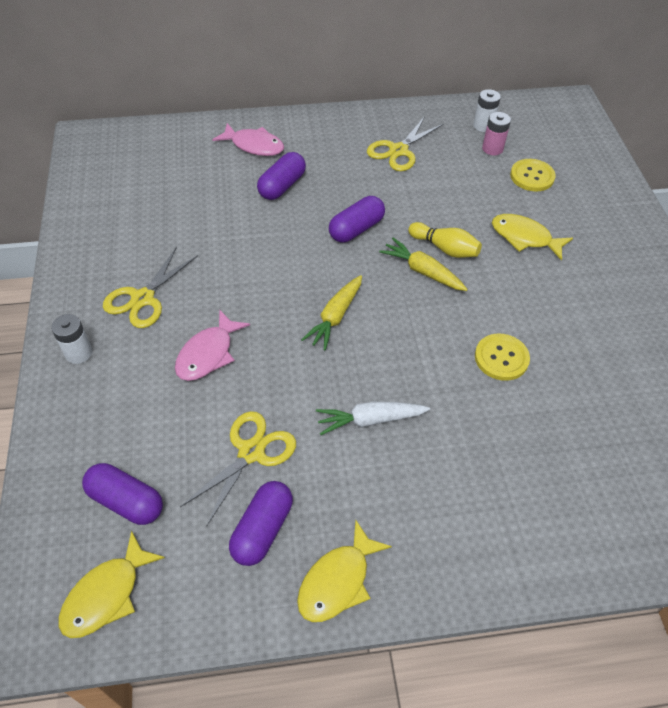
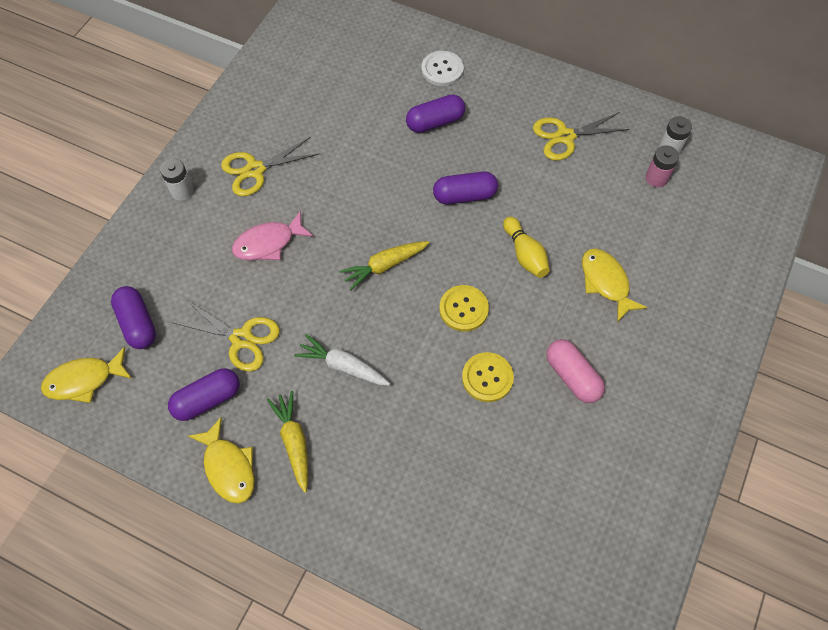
camera: 35 degrees right, 10 degrees up
(251, 452) = (241, 338): yellow scissors -> yellow scissors turned 45 degrees clockwise
(254, 145) = (442, 69): pink fish -> white button
(338, 581) = (228, 467): yellow fish -> yellow fish turned 105 degrees counterclockwise
(422, 271) = (488, 265): yellow carrot -> yellow carrot (294, 442)
(532, 176) = (669, 226): yellow button -> yellow button (463, 309)
(564, 319) = (572, 376): none -> pink capsule

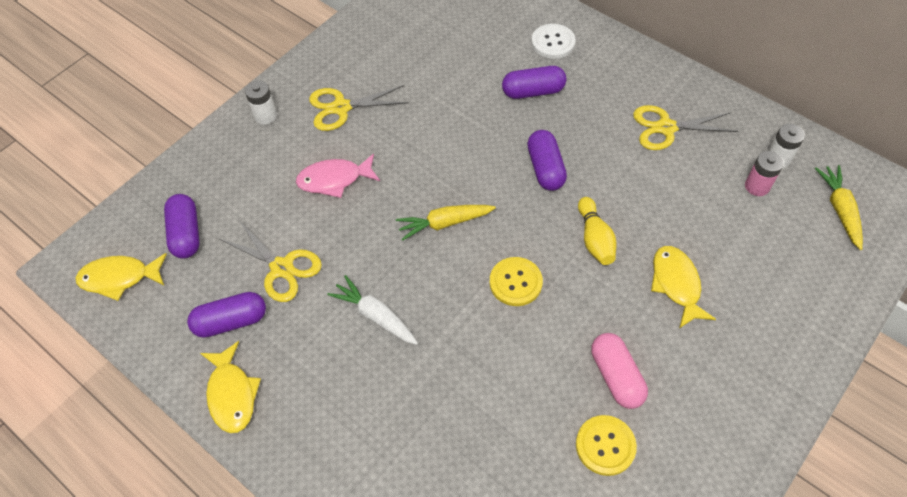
camera: 15 degrees right, 5 degrees down
(294, 442) = (304, 383): yellow carrot -> yellow carrot (839, 210)
(464, 196) = (545, 168): purple capsule -> purple capsule turned 75 degrees clockwise
(487, 378) = (523, 359): yellow button -> yellow button (605, 446)

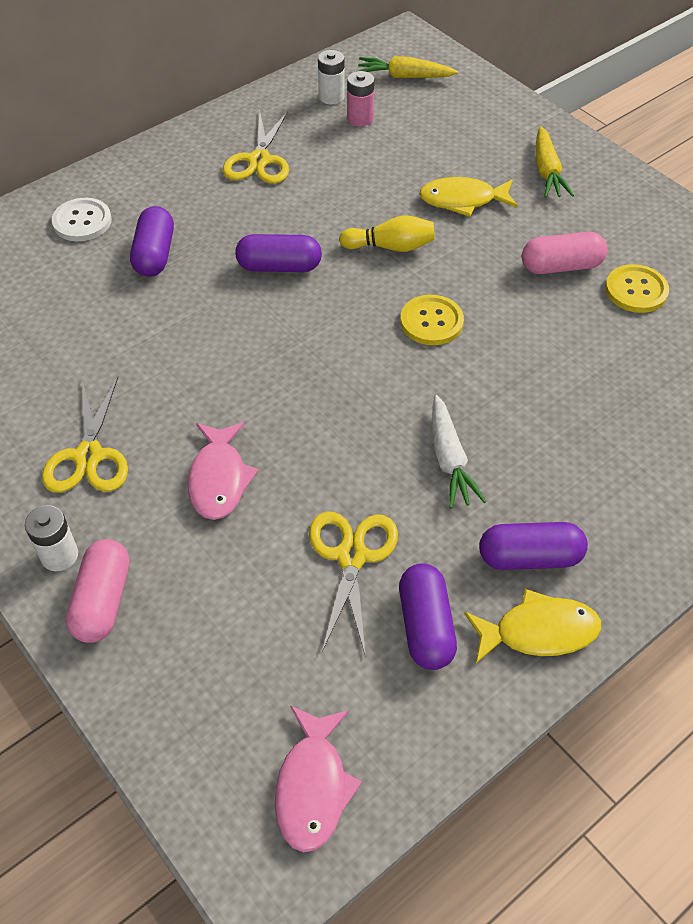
camera: 80 degrees left, 5 degrees down
(119, 278) = (313, 786): yellow fish -> pink fish
(186, 234) = (255, 682): purple capsule -> purple capsule (529, 557)
(236, 145) = (102, 601): none -> pink capsule
(281, 268) = (351, 556): yellow scissors -> yellow scissors turned 45 degrees counterclockwise
(375, 316) = (449, 459): white carrot -> white carrot turned 60 degrees counterclockwise
(445, 223) = (330, 371): yellow carrot -> yellow carrot (547, 171)

